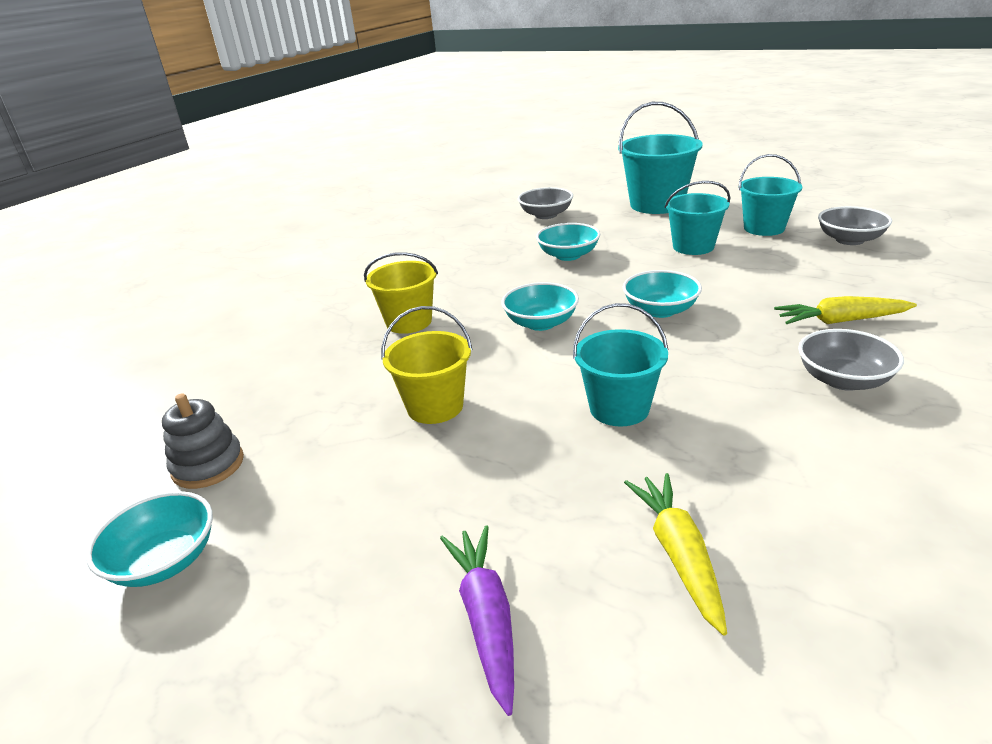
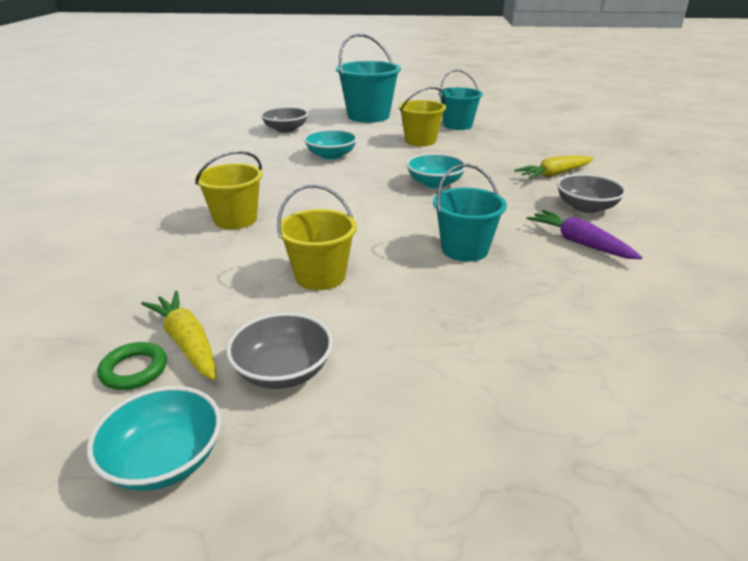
camera: 30 degrees left, 0 degrees up
(208, 465) = (134, 370): grey stacking toy -> green ring
(486, 618) = (500, 407): purple carrot -> purple carrot (579, 243)
(541, 323) = (353, 204): turquoise bowl -> none
(678, 554) = (586, 328): yellow carrot -> yellow carrot (187, 343)
(693, 247) = (420, 141): turquoise bucket -> yellow bucket
(849, 240) = (517, 127): grey bowl -> grey bowl (283, 371)

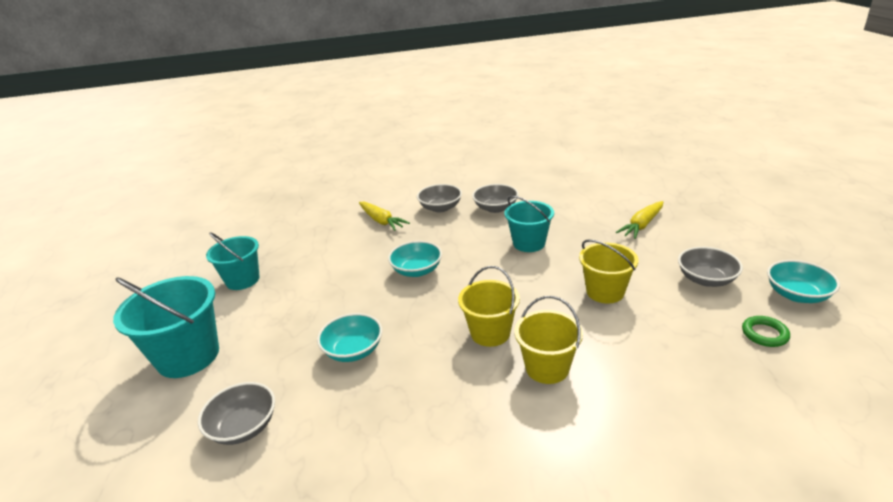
camera: 100 degrees left, 0 degrees up
(187, 343) = (722, 323): yellow carrot -> yellow carrot (642, 225)
(420, 141) = (298, 296): yellow bucket -> yellow bucket (490, 333)
(579, 243) = (495, 208): purple carrot -> grey bowl

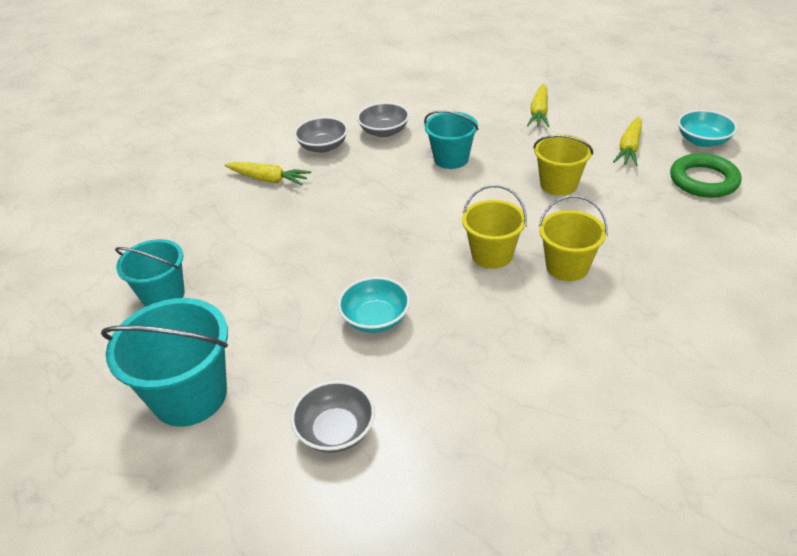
camera: 30 degrees left, 10 degrees up
(417, 270) = (363, 220): turquoise bowl -> none
(706, 279) = (629, 148): grey bowl -> yellow carrot
(764, 334) = (703, 180): green ring -> green ring, size x1.76

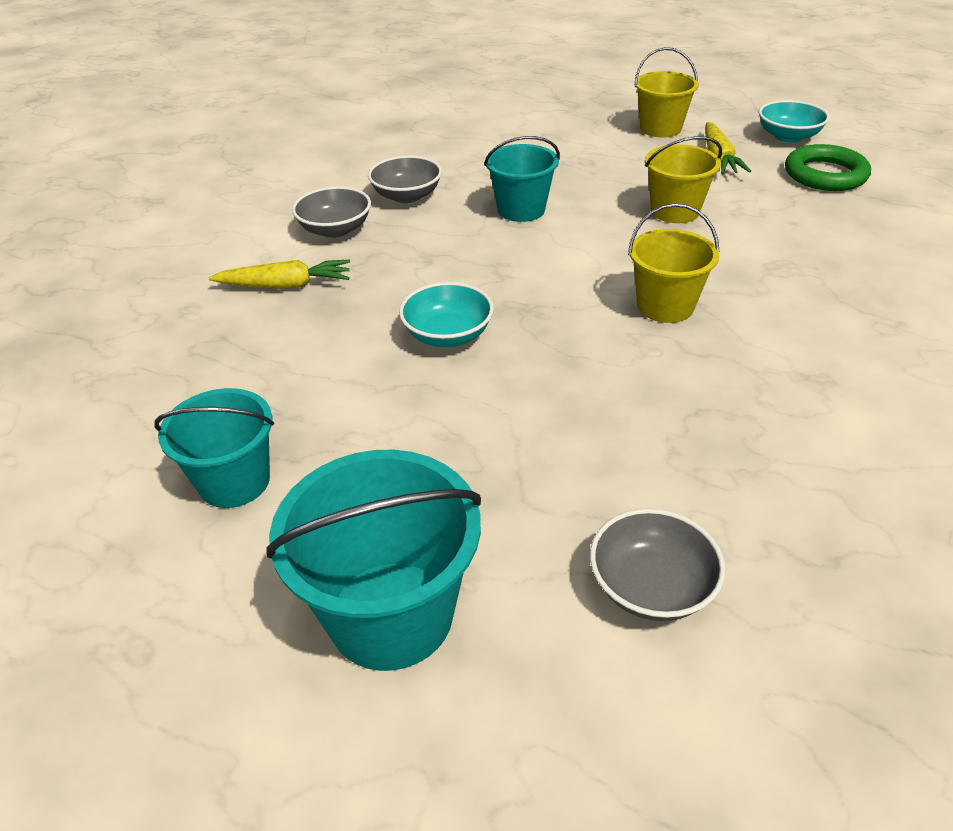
camera: 25 degrees left, 0 degrees up
(375, 319) = (583, 422): turquoise bowl -> turquoise bowl (448, 335)
(539, 112) = (585, 140): yellow carrot -> none
(567, 267) = (764, 297): yellow bucket -> yellow bucket (660, 128)

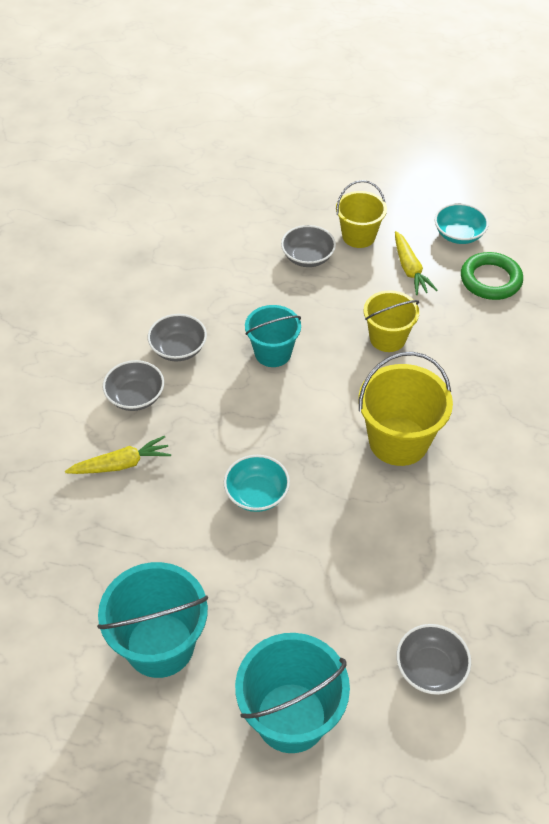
camera: 15 degrees left, 10 degrees up
(234, 481) = (160, 645): turquoise bucket -> turquoise bucket, size x1.52
(593, 139) = (308, 257): none -> grey bowl
(665, 306) = (398, 441): yellow bucket -> yellow bucket, size x1.52

